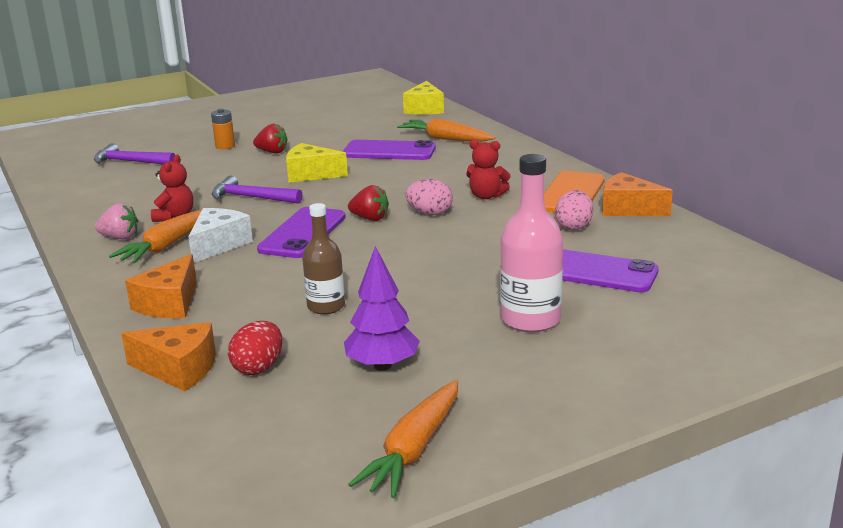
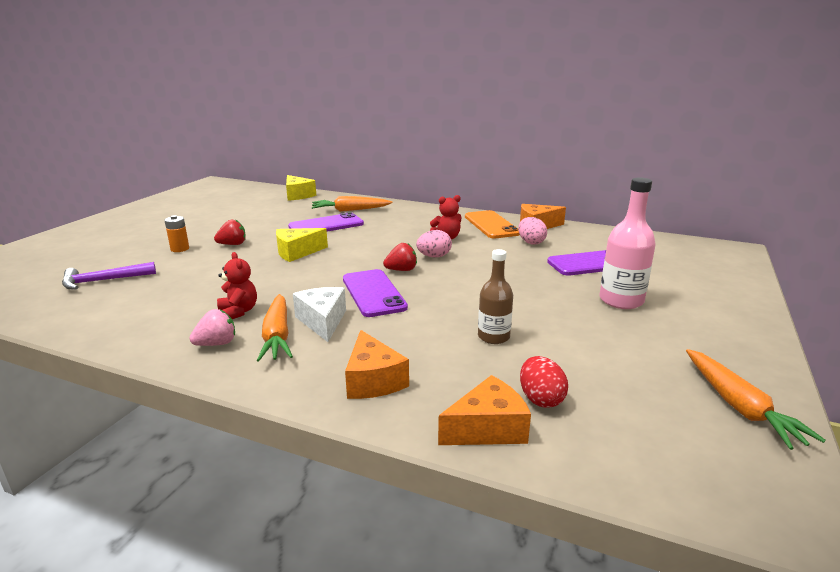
camera: 40 degrees left, 0 degrees up
(251, 198) = (280, 280): purple hammer -> none
(382, 366) = (609, 361): purple tree -> none

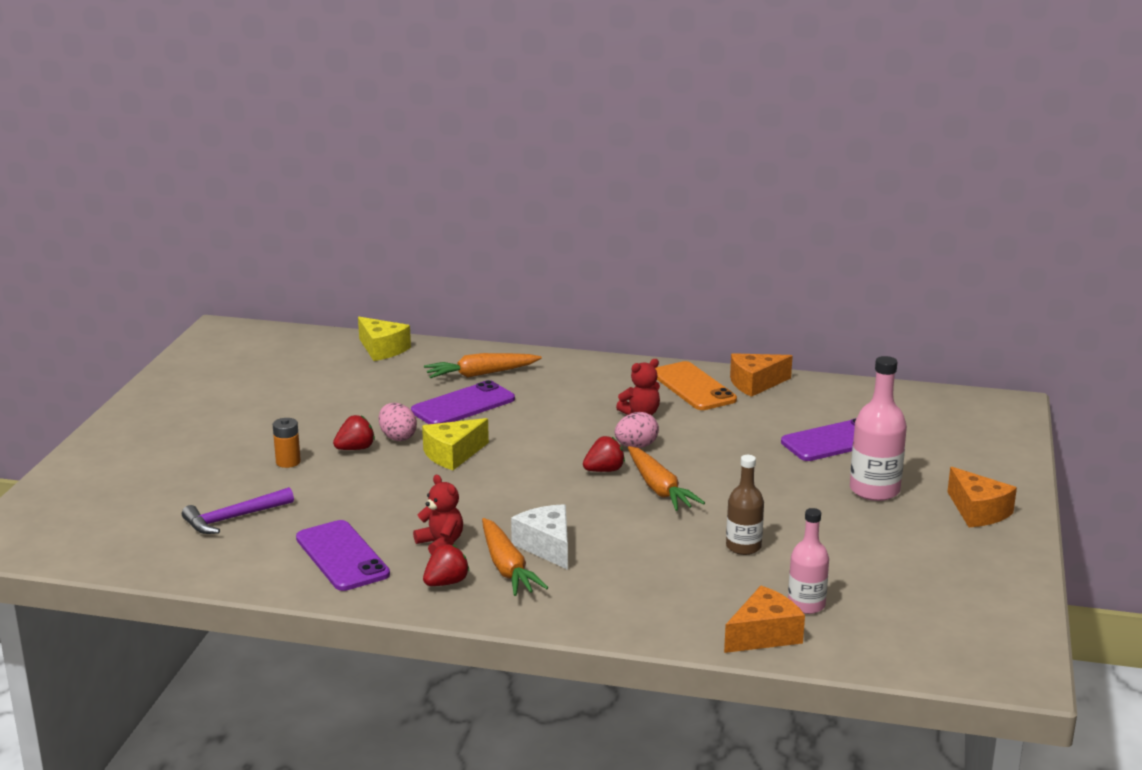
camera: 10 degrees left, 0 degrees up
(216, 344) = (446, 583): pink strawberry -> red strawberry
(373, 293) = (586, 506): purple phone -> purple phone (342, 556)
(373, 380) = (637, 604): orange cheese -> orange cheese (978, 511)
(531, 242) = (753, 413): pink egg -> pink egg (397, 437)
(540, 399) = (806, 605): red egg -> pink bottle
(739, 406) = (988, 593): orange carrot -> orange carrot (659, 488)

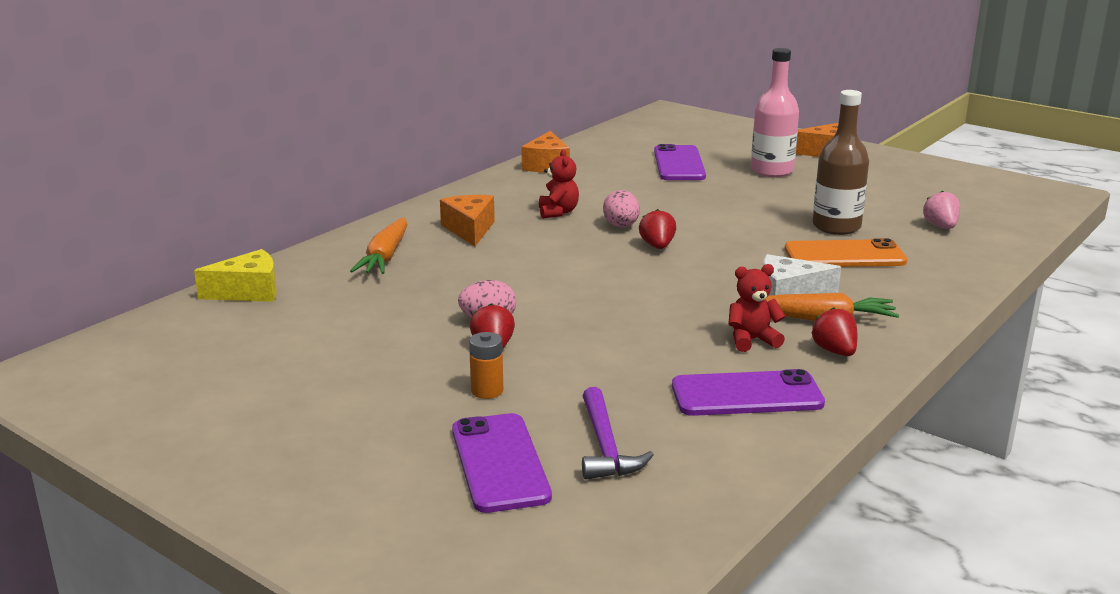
camera: 65 degrees left, 0 degrees up
(453, 454) = (559, 301): yellow cheese -> none
(463, 405) = (449, 277): purple phone -> purple phone (499, 463)
(659, 488) = (710, 234): orange carrot -> none
(693, 387) = (526, 185): orange phone -> orange phone (844, 255)
(743, 547) = (836, 226): brown bottle -> brown bottle, size x1.51
(764, 635) = (982, 248): orange cheese -> orange cheese (469, 230)
(806, 605) = (941, 226): pink bottle -> pink strawberry

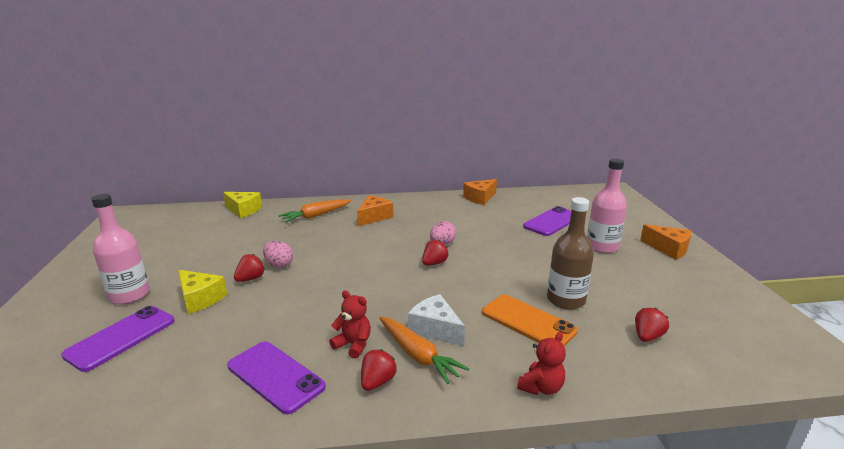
camera: 45 degrees right, 0 degrees up
(378, 434) = (129, 295): none -> pink bottle
(487, 391) = (200, 299): orange battery -> yellow cheese
(558, 212) = (430, 224): red teddy bear -> red teddy bear (541, 387)
(605, 446) = (164, 359): purple hammer -> none
(941, 226) = (647, 337): pink strawberry -> red strawberry

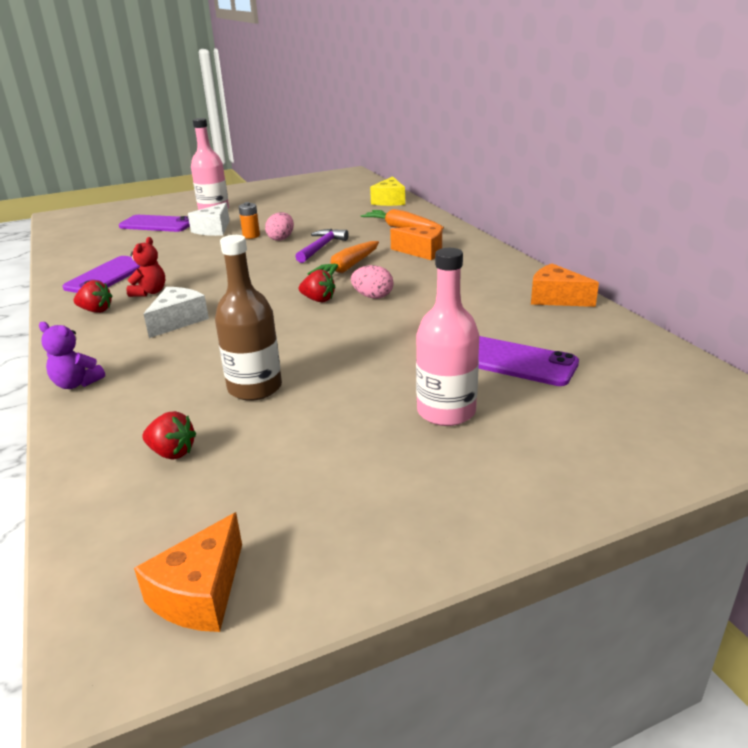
camera: 75 degrees right, 5 degrees up
(200, 299) = (213, 229): yellow cheese -> white cheese
(250, 279) = (251, 236): red strawberry -> orange battery
(324, 250) = (321, 247): none -> purple hammer
(417, 355) = (134, 320): orange carrot -> orange carrot (348, 268)
(528, 322) = (198, 367): orange phone -> none
(541, 387) = (76, 383): red teddy bear -> purple teddy bear
(668, 249) = (488, 487): orange cheese -> orange cheese (200, 593)

